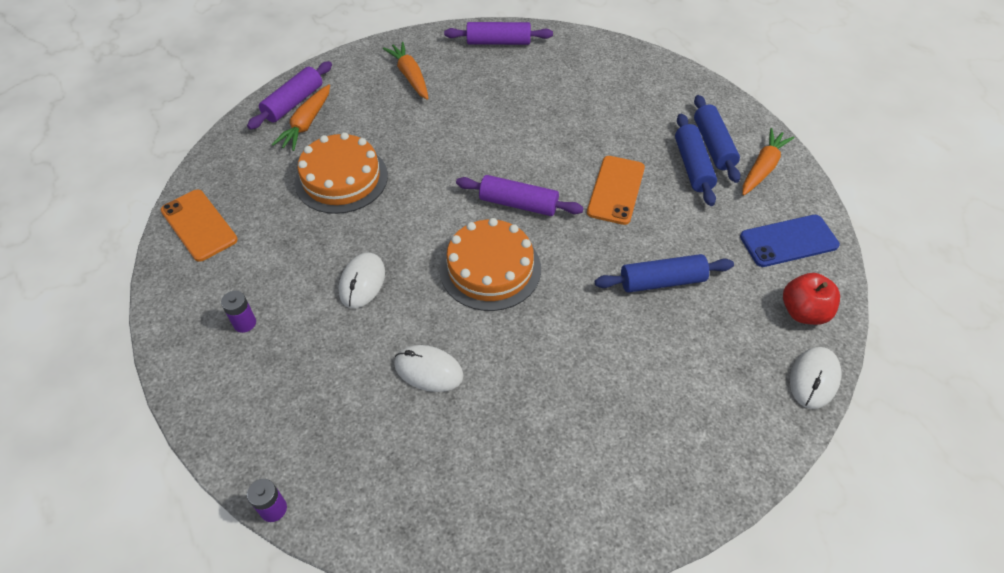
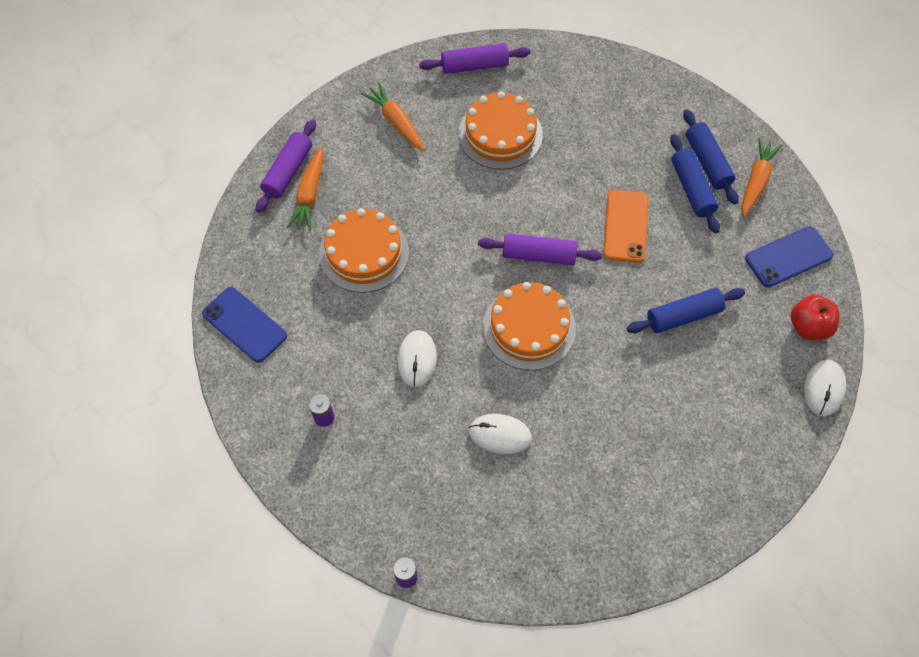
camera: 10 degrees left, 10 degrees up
(199, 225) = (244, 325): orange phone -> blue phone
(507, 98) = (500, 134): none -> orange cake

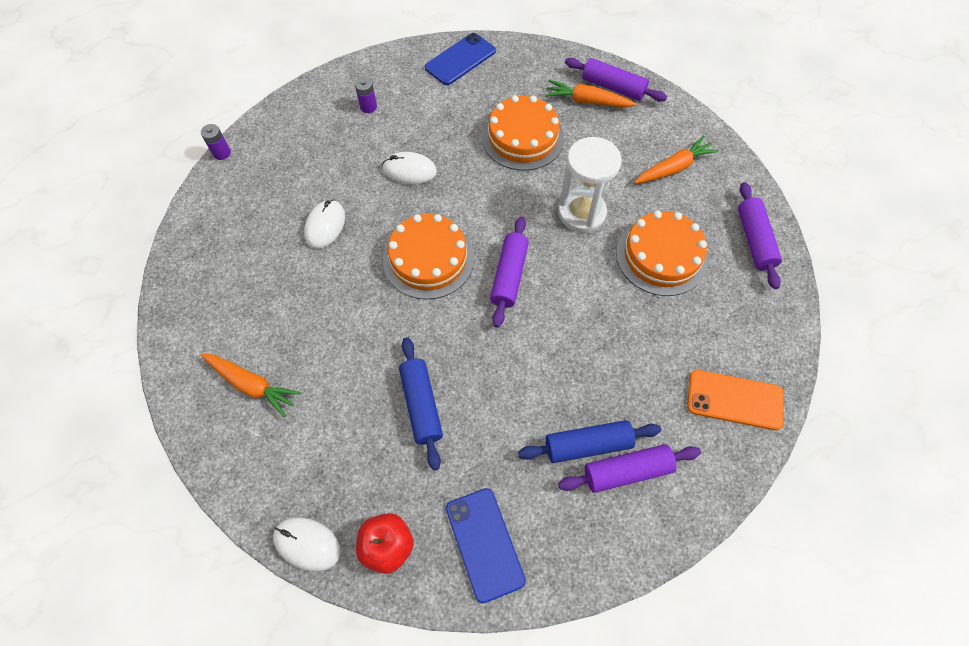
camera: 95 degrees right, 0 degrees up
(458, 197) = (581, 213): none -> white hourglass
(625, 226) = (539, 363): orange phone -> orange phone (734, 400)
(707, 162) = (627, 471): blue rolling pin -> purple rolling pin
(756, 181) = (598, 528): orange carrot -> orange carrot (252, 385)

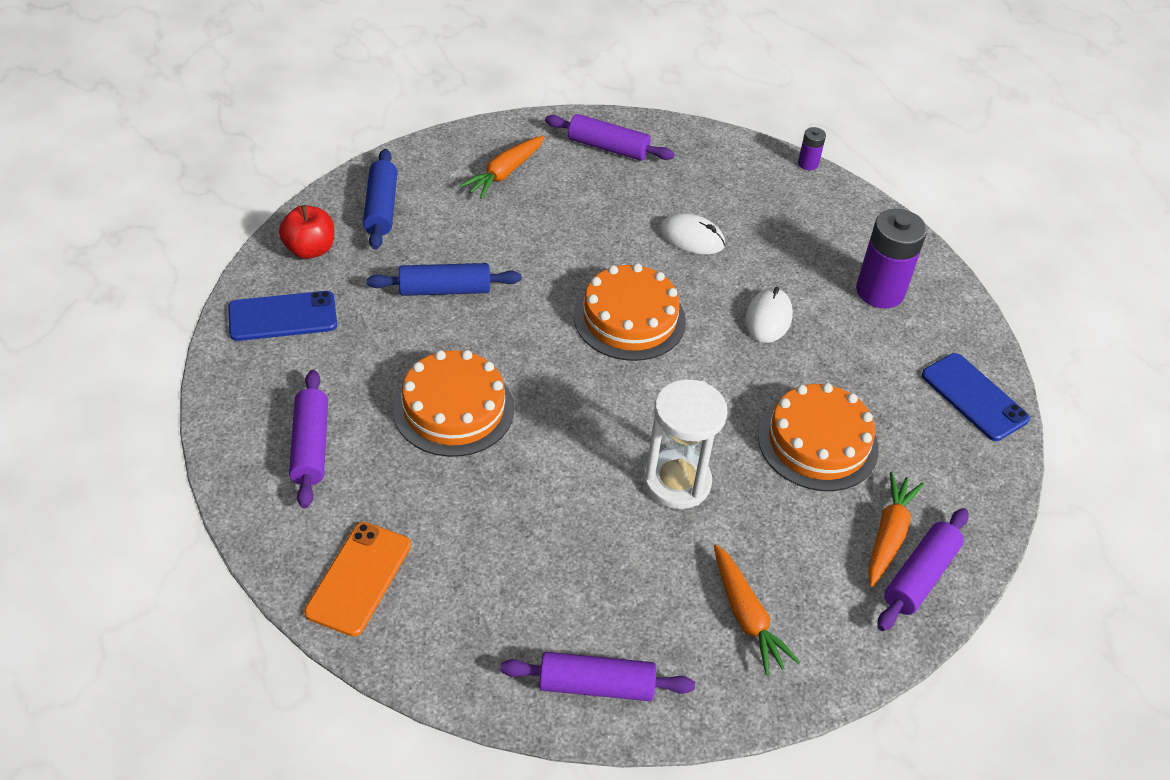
camera: 95 degrees right, 15 degrees down
(307, 544) = (333, 199): white mouse -> none
(368, 107) = (880, 291): purple battery -> purple battery, size x2.14
(509, 276) = (591, 388): purple rolling pin -> purple rolling pin (608, 147)
(588, 445) = (353, 418): blue rolling pin -> blue rolling pin (381, 208)
(661, 256) = (590, 557): orange cake -> orange cake (453, 409)

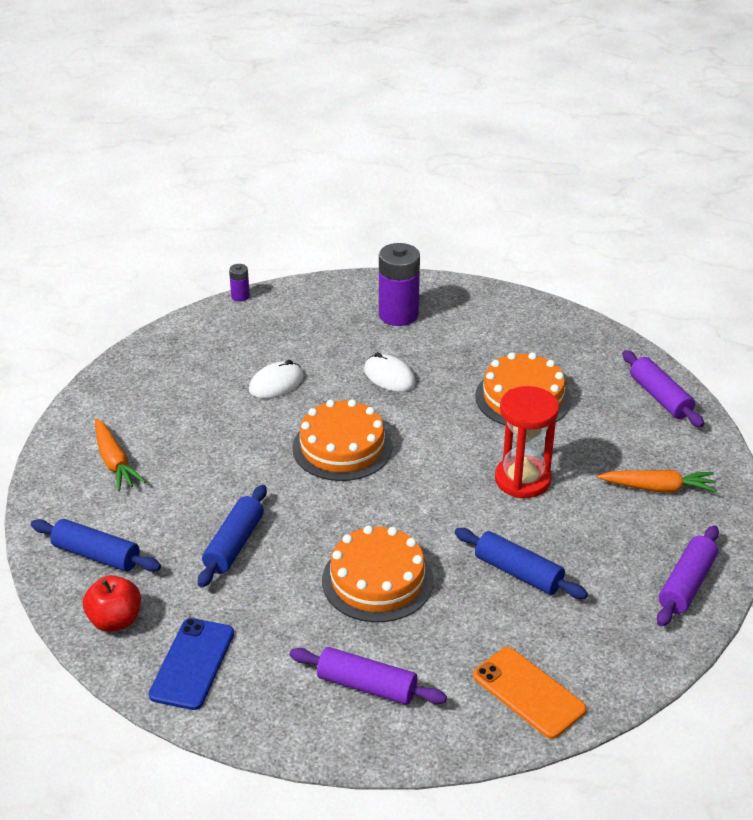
camera: 60 degrees left, 10 degrees down
(527, 520) = (518, 572): none -> blue rolling pin
(608, 147) = (133, 391): purple rolling pin -> none
(677, 482) = (522, 480): white hourglass -> red hourglass
(888, 535) = (620, 397): orange carrot -> none
(974, 397) = (522, 314): blue phone -> none

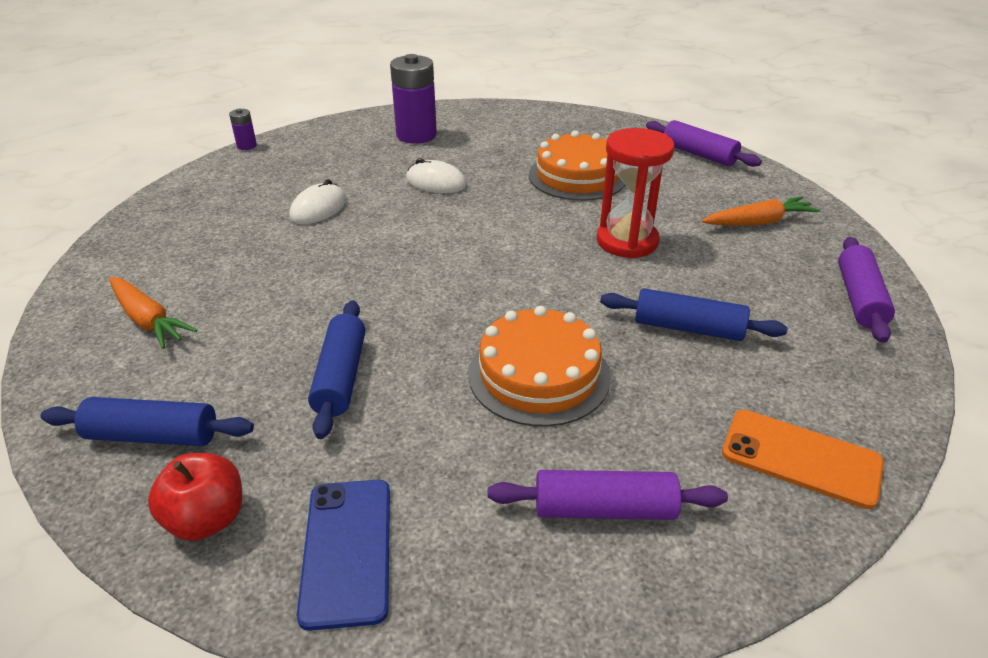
camera: 20 degrees left, 0 degrees up
(342, 447) = (421, 250): orange cake -> none

